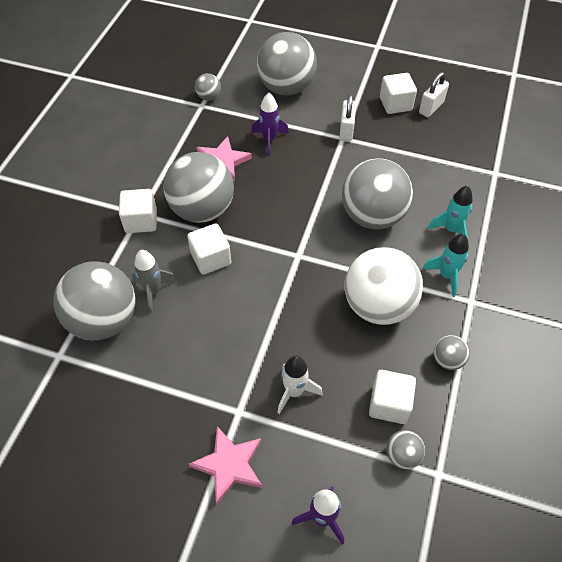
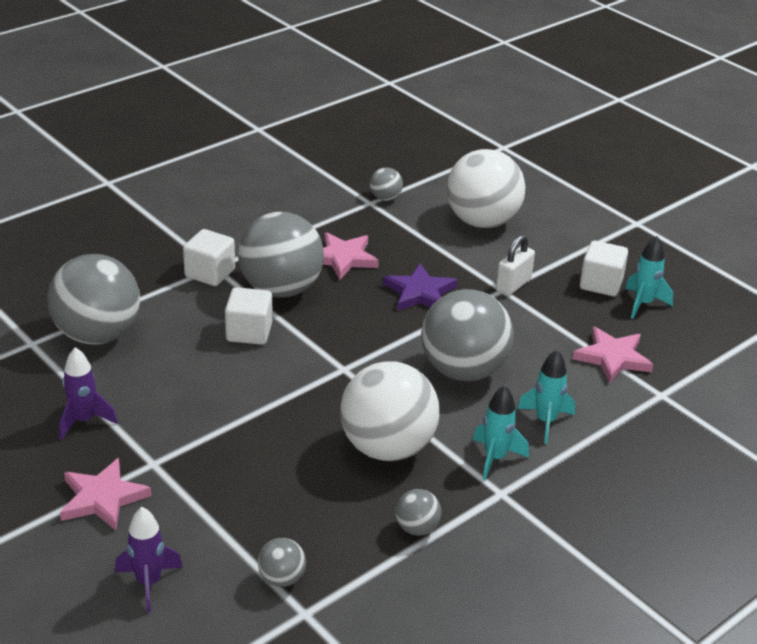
camera: 30 degrees right, 20 degrees down
(153, 291) = (166, 333): grey rocket -> none
(269, 140) = (414, 259): purple rocket -> purple rocket (84, 421)
(286, 88) = (482, 222): grey ball -> white ball
(294, 166) = (419, 292): none -> purple star
(294, 392) = (224, 474): white rocket -> none
(389, 404) = (312, 532): white cube -> none
(431, 108) = (643, 304): white padlock -> turquoise rocket
(447, 159) = (612, 358): none -> pink star

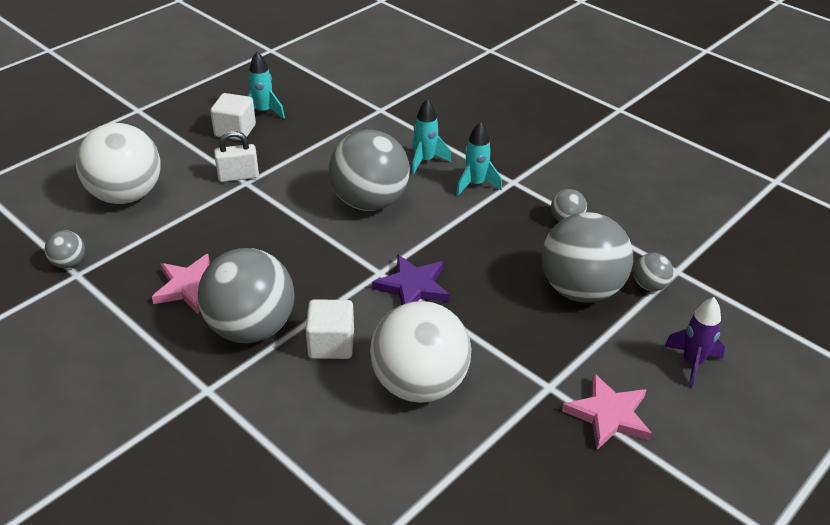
camera: 95 degrees left, 5 degrees up
(84, 421) = (505, 454): purple rocket -> none
(98, 335) = (353, 476): grey ball -> grey ball (580, 290)
(210, 273) = (220, 392): white cube -> none
(387, 448) = (481, 239): white ball -> white ball (419, 384)
(419, 292) = (253, 231): purple star -> purple star (413, 286)
(513, 285) = (238, 176): white padlock -> white padlock turned 45 degrees counterclockwise
(612, 358) = (339, 128): pink star -> none

